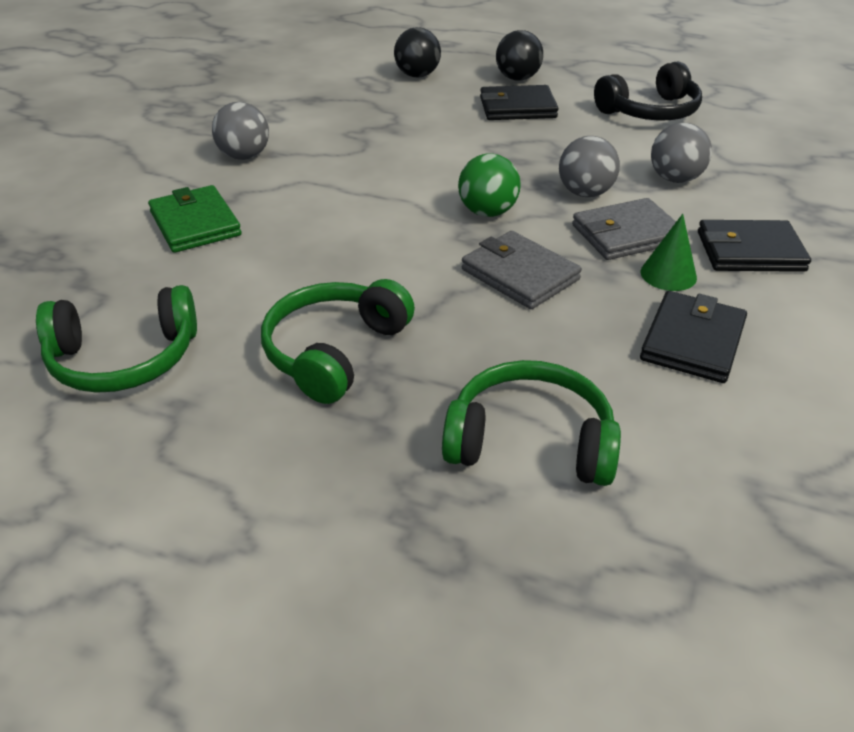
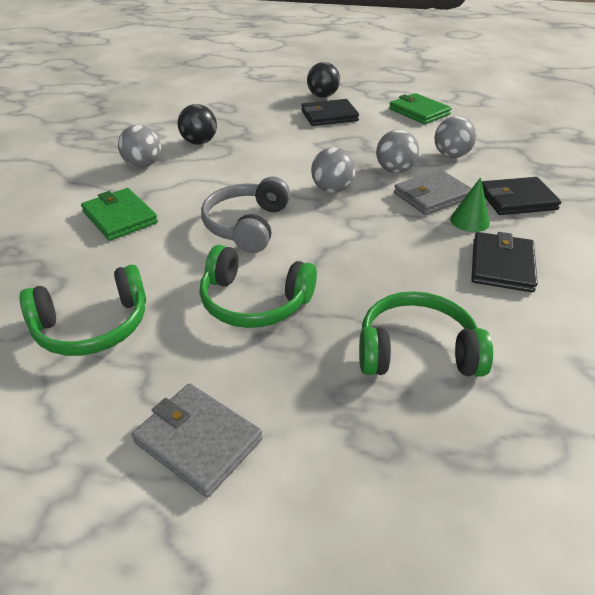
camera: 10 degrees left, 0 degrees up
(335, 352) = (254, 301): green headphones -> green headphones turned 90 degrees counterclockwise
(356, 250) = (247, 225): none -> grey headphones
(417, 75) = (252, 99): black ball -> black ball (199, 142)
(487, 212) = (332, 189): green ball -> grey ball
(520, 274) = (369, 231): grey wallet -> grey wallet (198, 441)
(650, 111) = (419, 112): black headphones -> green wallet

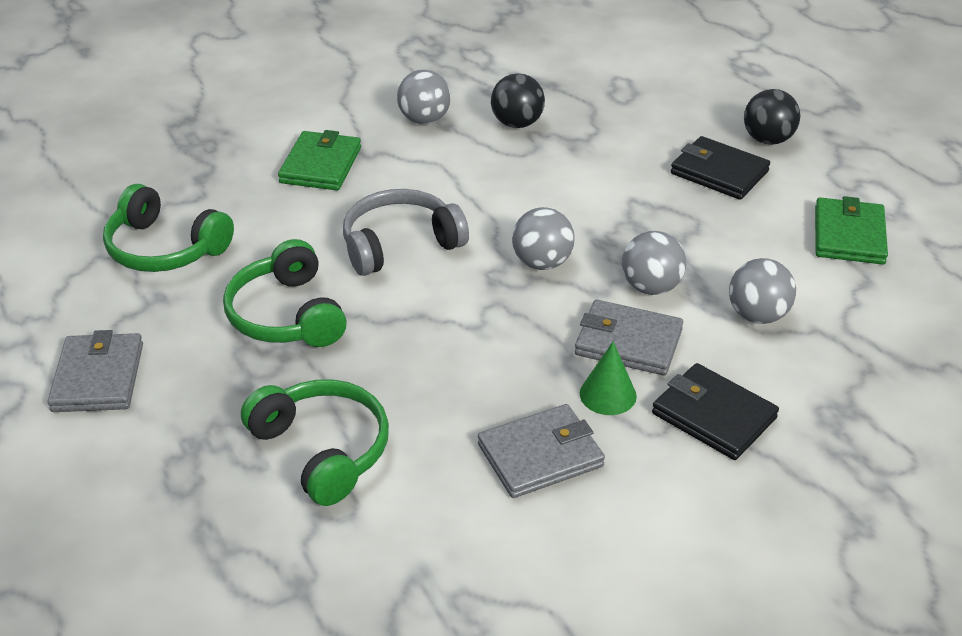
camera: 50 degrees right, 0 degrees up
(501, 265) = (540, 455): black wallet -> grey wallet

